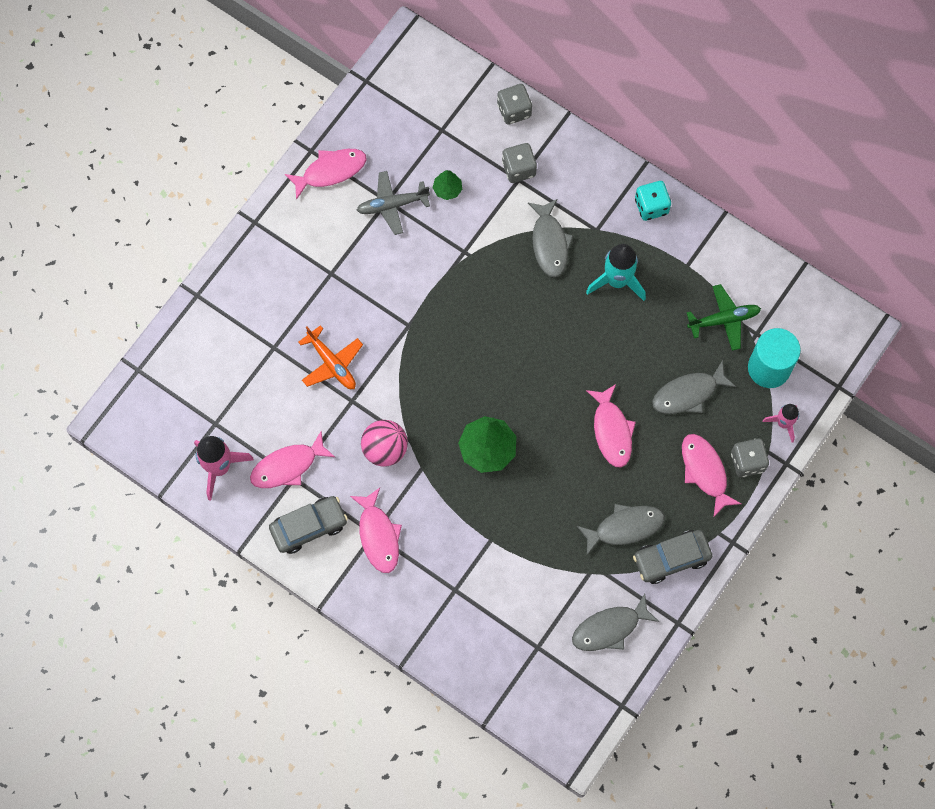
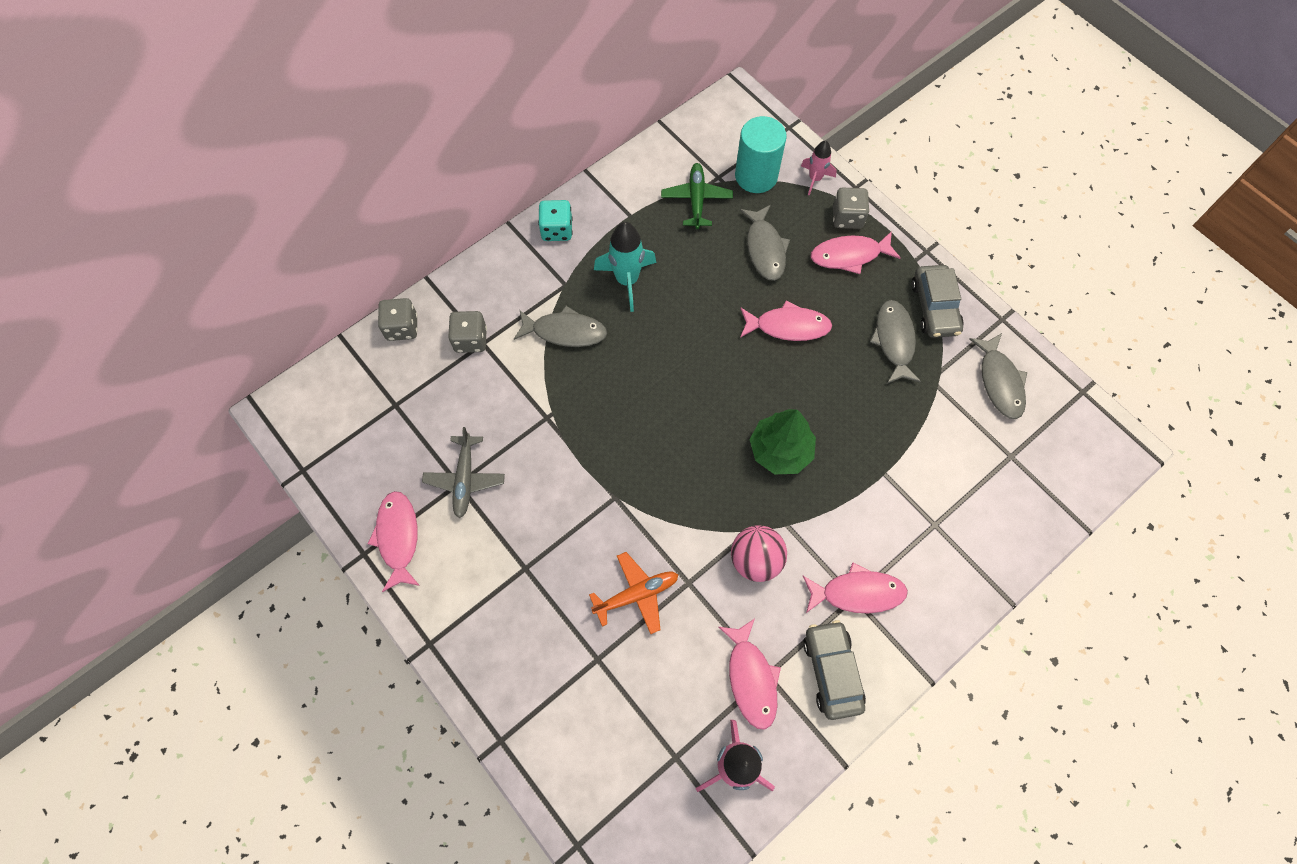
camera: 75 degrees left, 5 degrees down
(447, 189) = (467, 416): green tree -> none

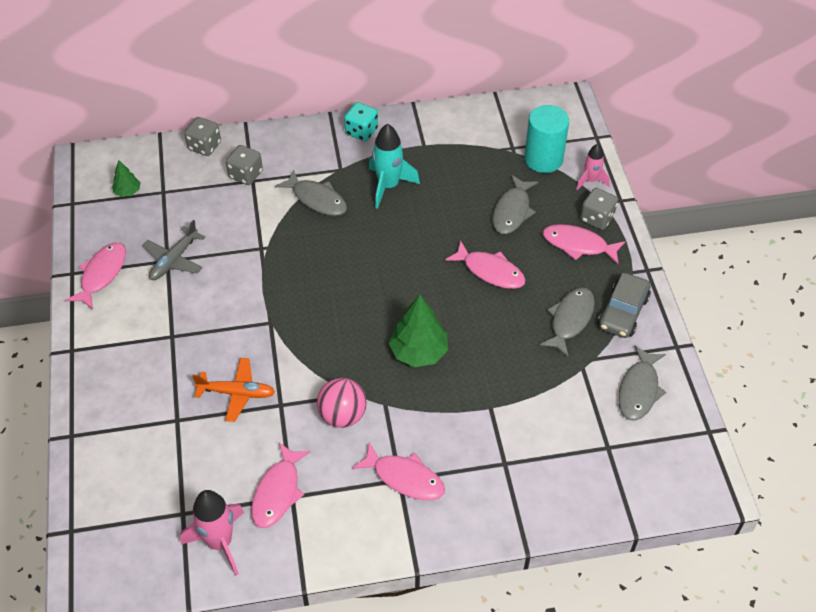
camera: 30 degrees right, 15 degrees down
(355, 424) = (127, 191): none -> green tree
(696, 199) = (483, 155): green plane -> none
(831, 671) = (342, 520): grey car -> none

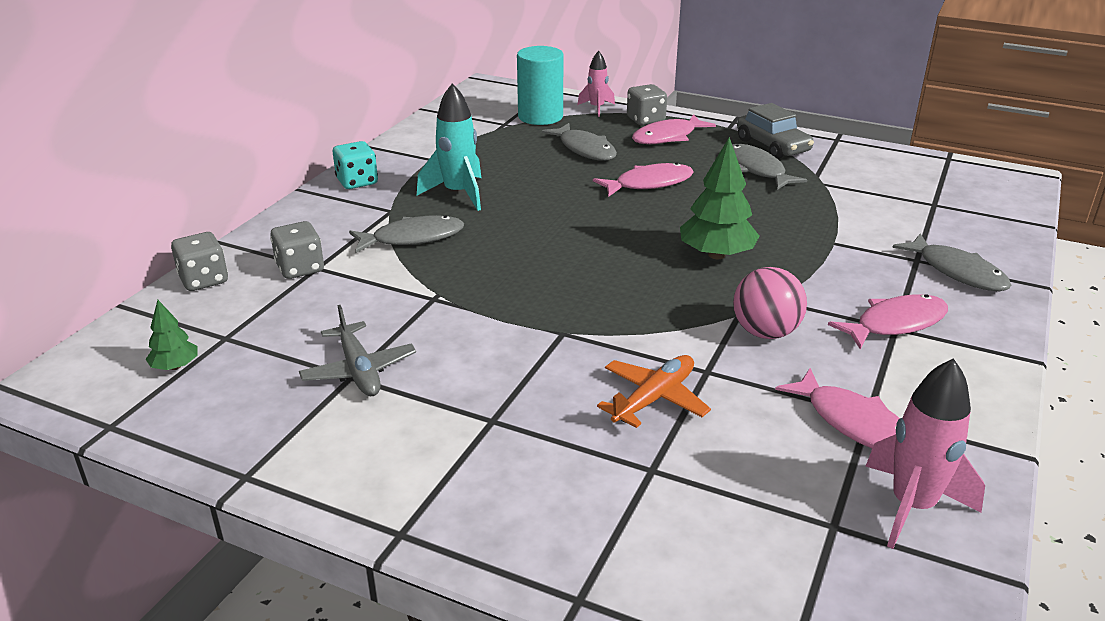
camera: 55 degrees left, 20 degrees down
(102, 274) = (291, 446): pink fish -> none
(639, 390) = (874, 169): grey fish -> grey fish (957, 272)

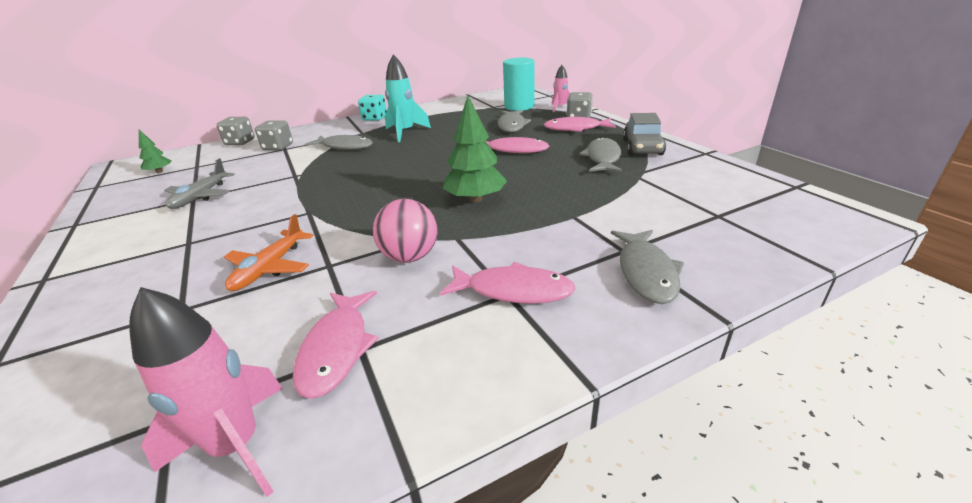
camera: 40 degrees right, 0 degrees up
(654, 399) = (270, 268): orange plane -> orange plane turned 120 degrees clockwise

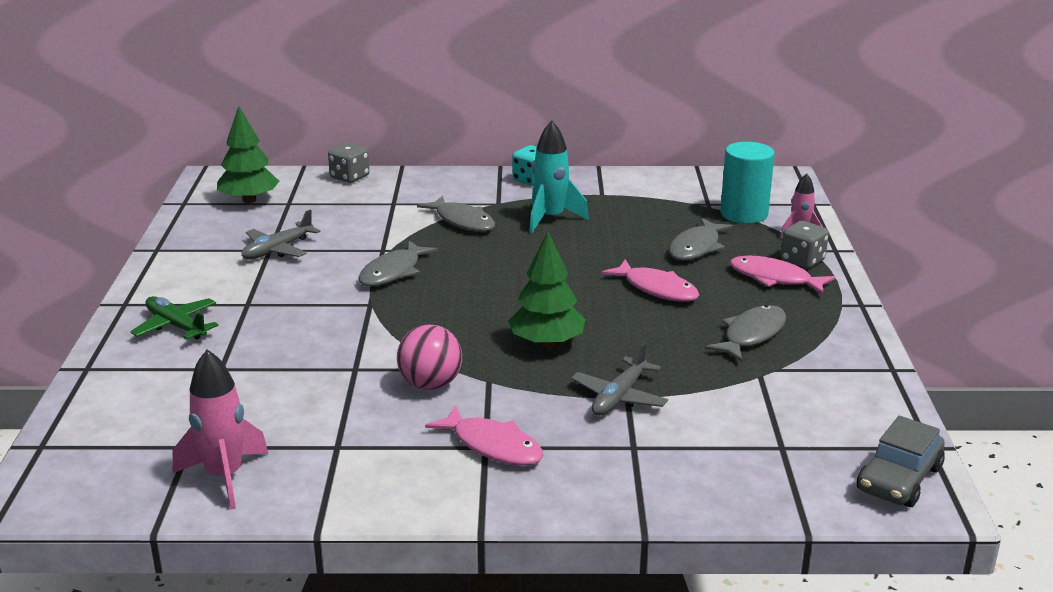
camera: 25 degrees right, 5 degrees down
(112, 283) = (176, 326): none -> green plane
(159, 172) = (249, 200): green tree -> green tree, size x1.88
(270, 268) = (305, 354): orange plane -> none
(278, 147) = (387, 199): grey dice -> none
(337, 349) = (320, 441): pink fish -> none
(569, 218) = (619, 397): none -> grey plane
(642, 147) = (823, 335): grey car -> grey car (899, 479)
(646, 272) = (628, 473): grey fish -> grey fish (393, 272)

